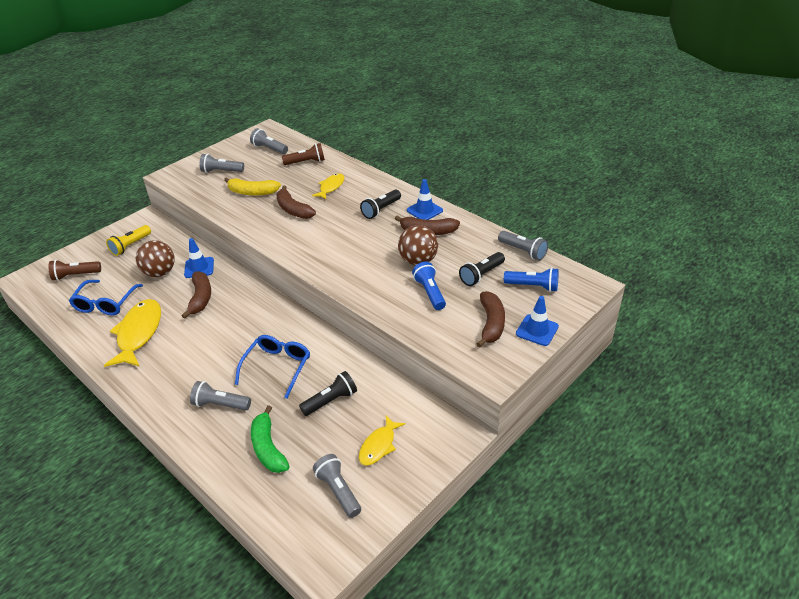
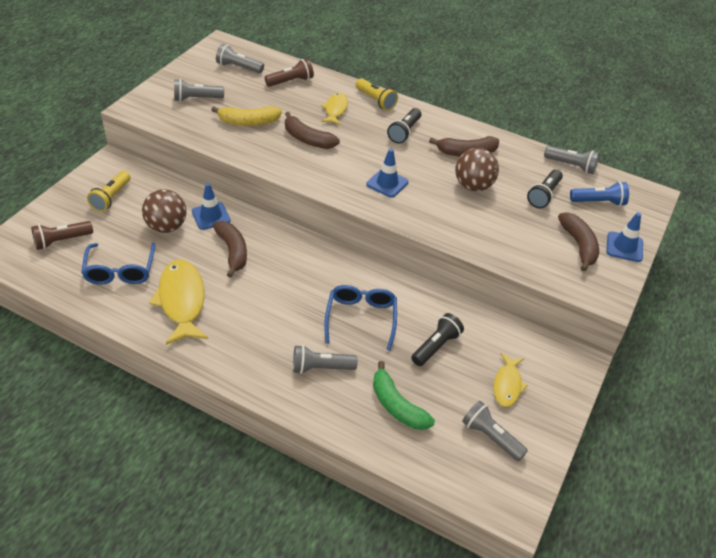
camera: 20 degrees left, 5 degrees up
(370, 182) = (376, 100): none -> yellow flashlight
(424, 210) = (451, 129): blue traffic cone -> blue traffic cone (387, 183)
(430, 293) = (503, 219): blue flashlight -> none

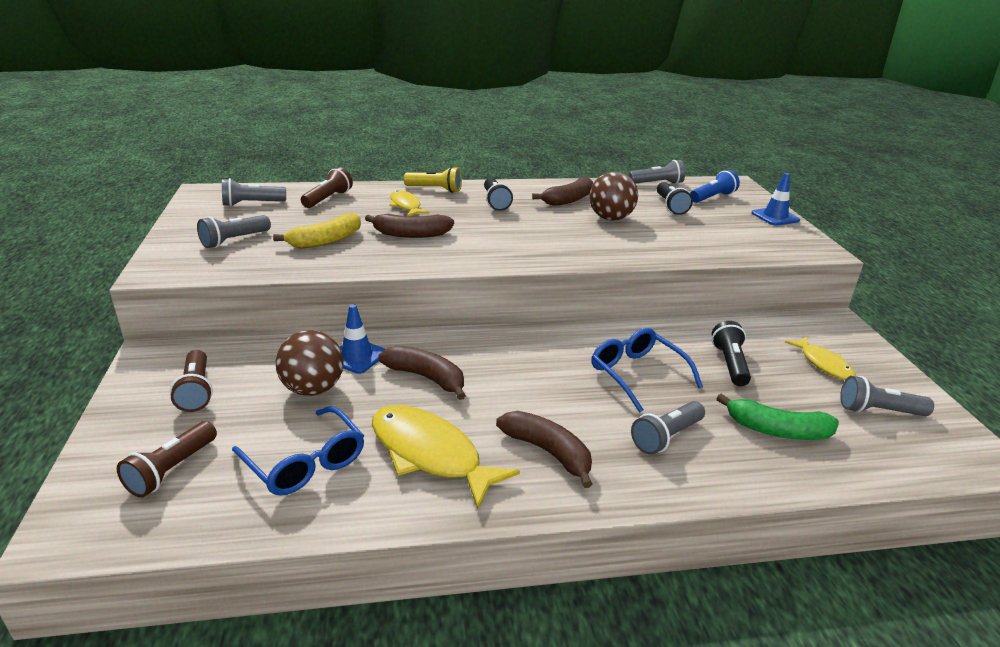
camera: 35 degrees left, 15 degrees down
(111, 197) = (196, 391): yellow flashlight -> brown flashlight
(387, 183) = (538, 240): blue traffic cone -> none
(579, 245) = (747, 227): brown banana -> brown banana (548, 452)

